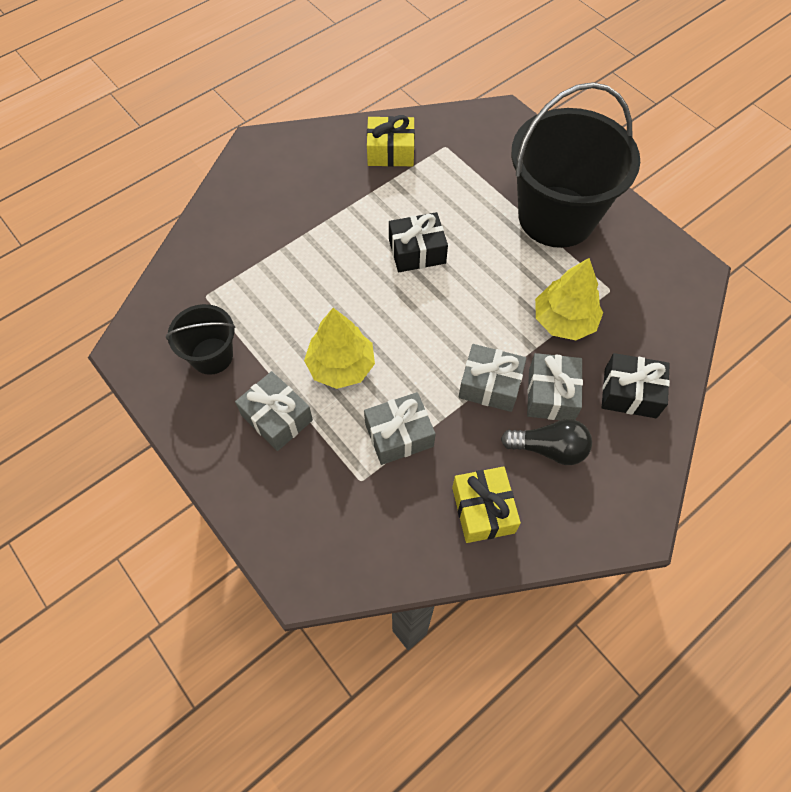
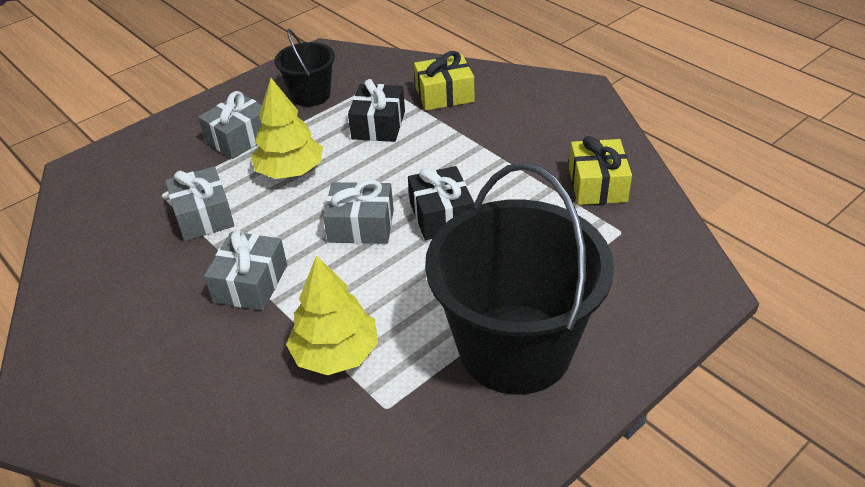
camera: 90 degrees right, 20 degrees down
(483, 510) = (103, 281): yellow gift -> yellow gift (444, 95)
(549, 448) = (158, 336): black light bulb -> none
(551, 394) = (229, 338): grey gift -> grey gift (361, 226)
(630, 393) = (216, 422): black gift -> black gift (378, 125)

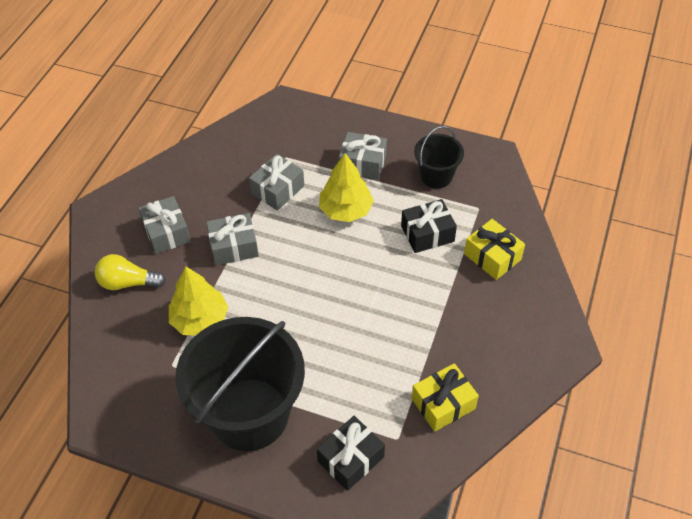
camera: 60 degrees right, 10 degrees up
(206, 418) = (128, 283): none -> yellow light bulb
(361, 226) = (315, 277): grey gift -> grey gift (167, 232)
(441, 215) = (351, 318): black gift -> black gift (351, 459)

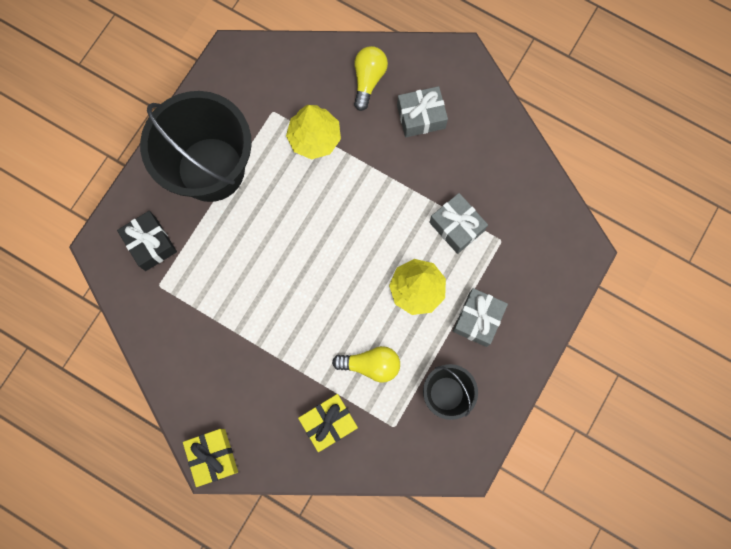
camera: 100 degrees right, 25 degrees up
(234, 246) = (391, 176): grey gift -> none
(427, 233) = (370, 365): black gift -> yellow light bulb
(443, 404) = (181, 332): yellow gift -> yellow gift (213, 457)

